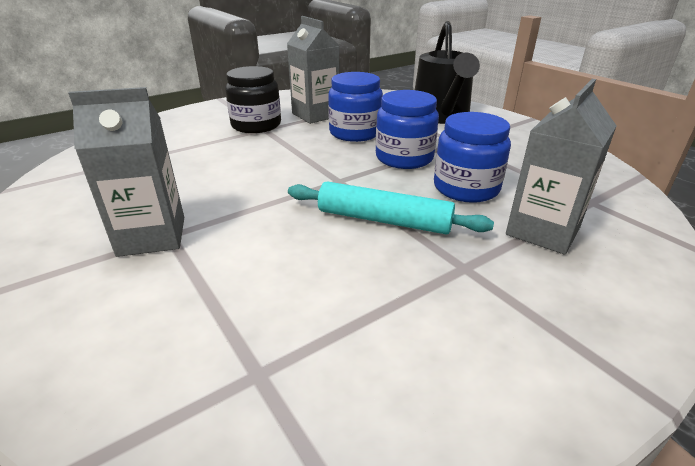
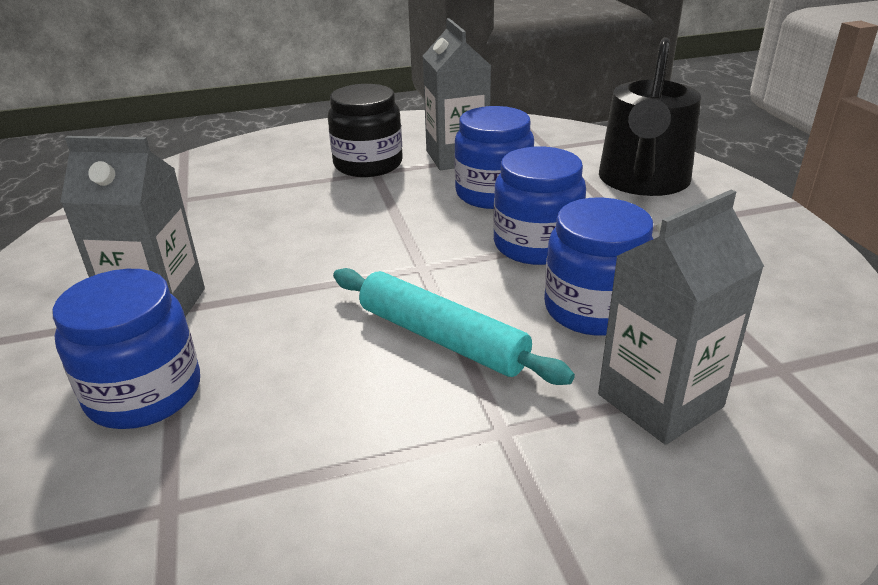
camera: 20 degrees right, 0 degrees up
(181, 297) = (144, 393): none -> blue jar

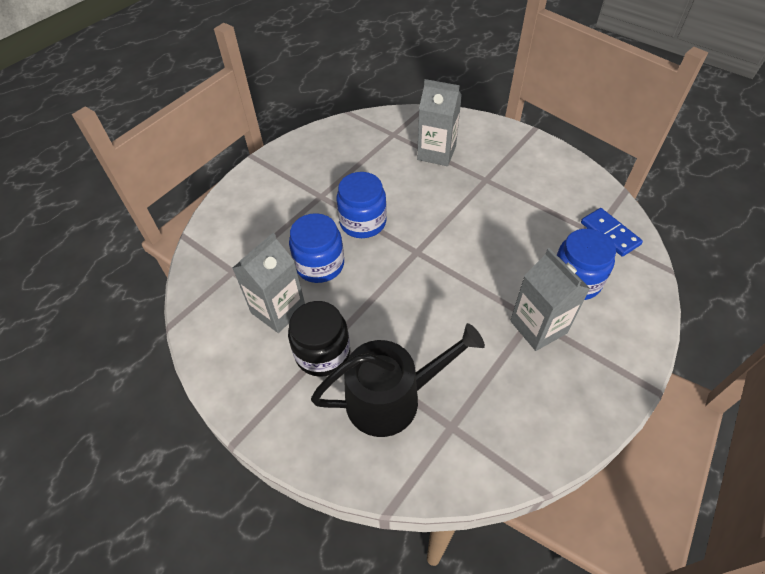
camera: 125 degrees left, 20 degrees up
(129, 533) = (610, 233): none -> blue domino
(441, 338) = (458, 217): turquoise rolling pin -> none
(593, 309) = (399, 185): blue jar -> none
(643, 181) = (259, 211): black watering can -> black watering can (392, 398)

